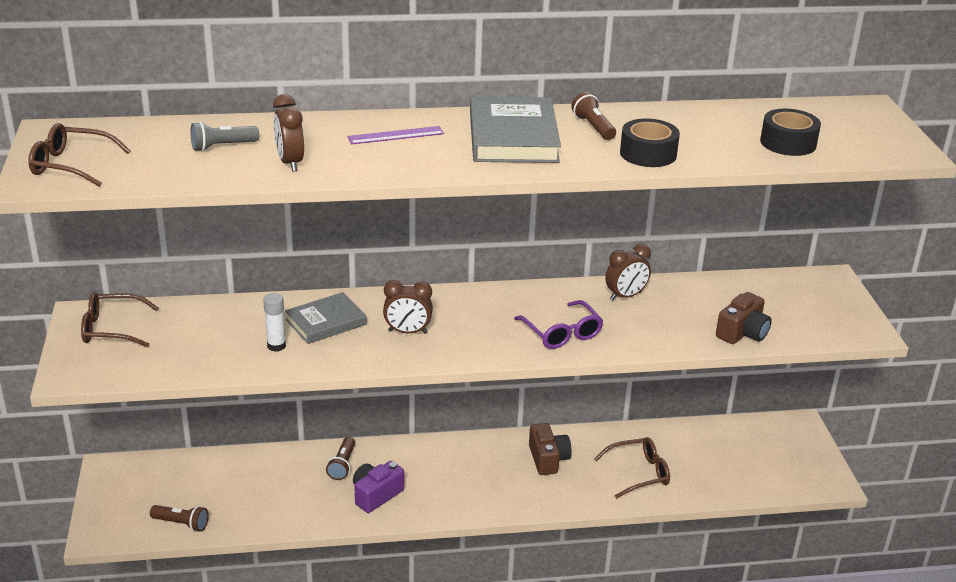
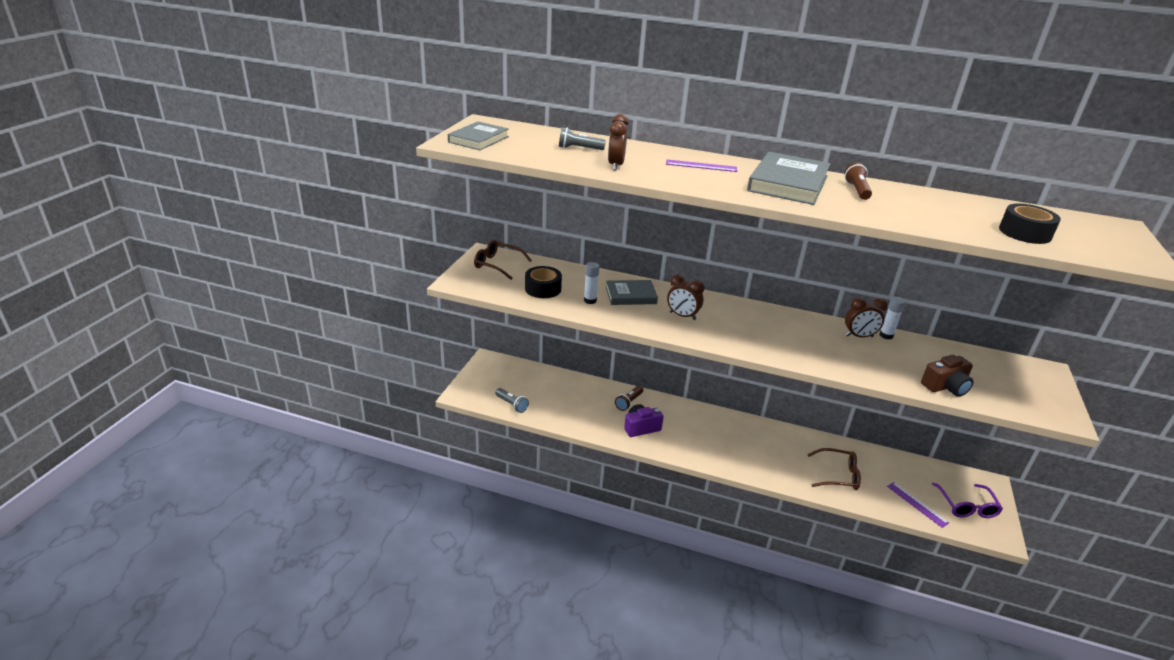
camera: 25 degrees right, 0 degrees up
(71, 165) = (478, 139): brown glasses -> grey book
(181, 524) = (512, 405): brown flashlight -> grey flashlight
(548, 459) = (773, 444): brown camera -> none
(562, 333) = (795, 347): purple glasses -> purple glasses (966, 506)
(648, 154) = (892, 214): black tape -> black tape (543, 289)
(654, 286) = (886, 335): none -> white glue stick
(736, 477) = (917, 504): none -> purple ruler

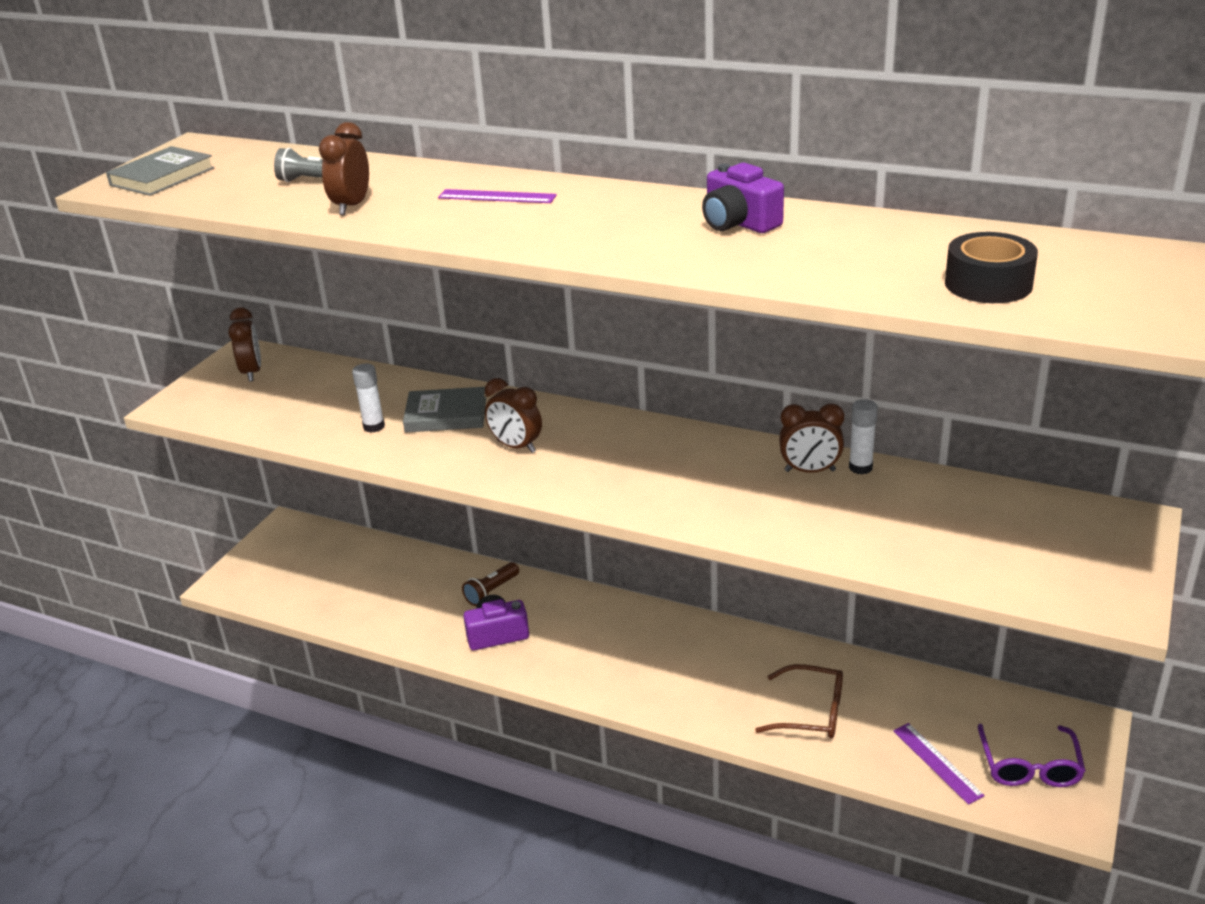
camera: 10 degrees right, 0 degrees up
(497, 264) = (252, 372): brown glasses -> brown clock
(512, 405) = (298, 600): grey flashlight -> none
(543, 289) = (306, 410): black tape -> none
(788, 183) = (624, 218): grey book -> none
(857, 190) = (738, 223): brown flashlight -> purple camera
(946, 387) = (923, 557): brown camera -> none

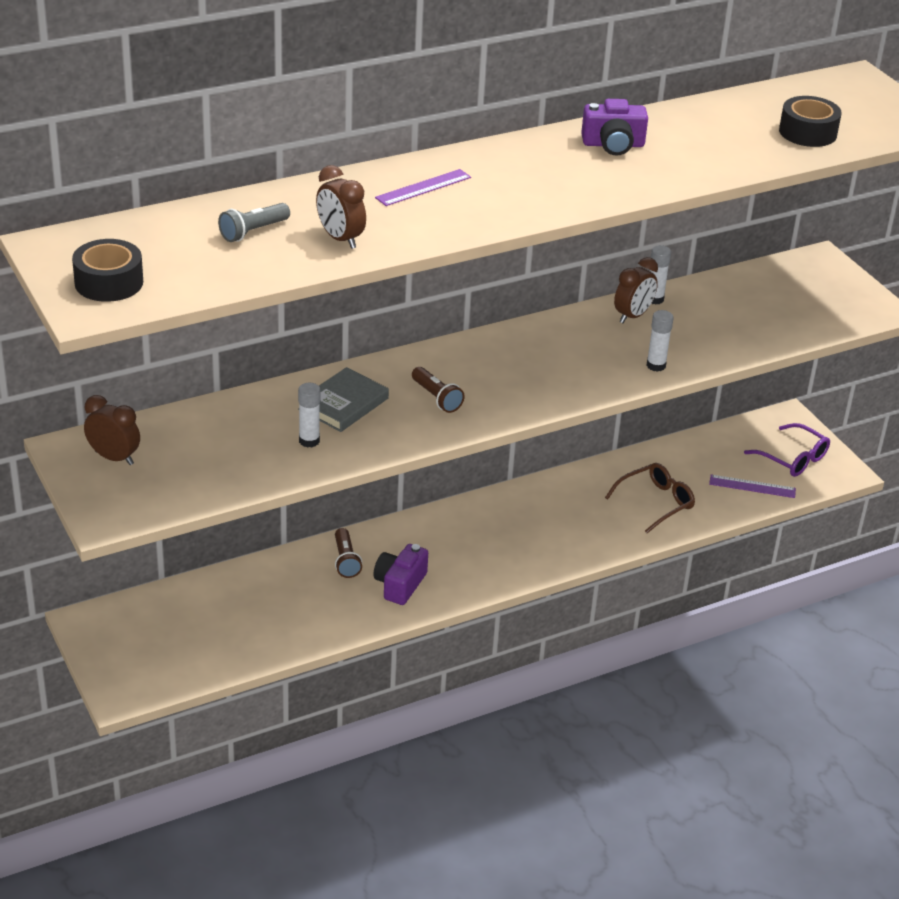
camera: 55 degrees left, 5 degrees up
(162, 176) = (109, 282): grey book -> black tape
(516, 446) = (436, 398): brown clock -> brown flashlight
(749, 522) = (656, 365): none -> white glue stick

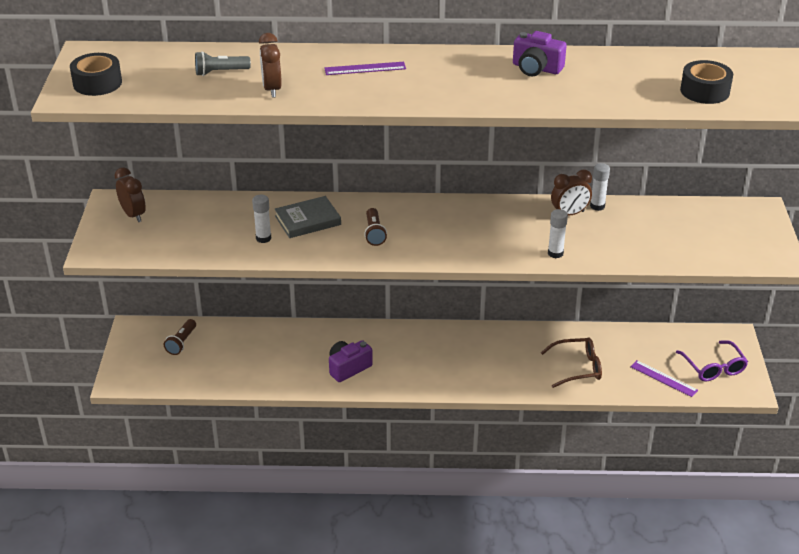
camera: 30 degrees right, 0 degrees up
(345, 561) = (324, 341): brown flashlight -> brown flashlight (181, 343)

